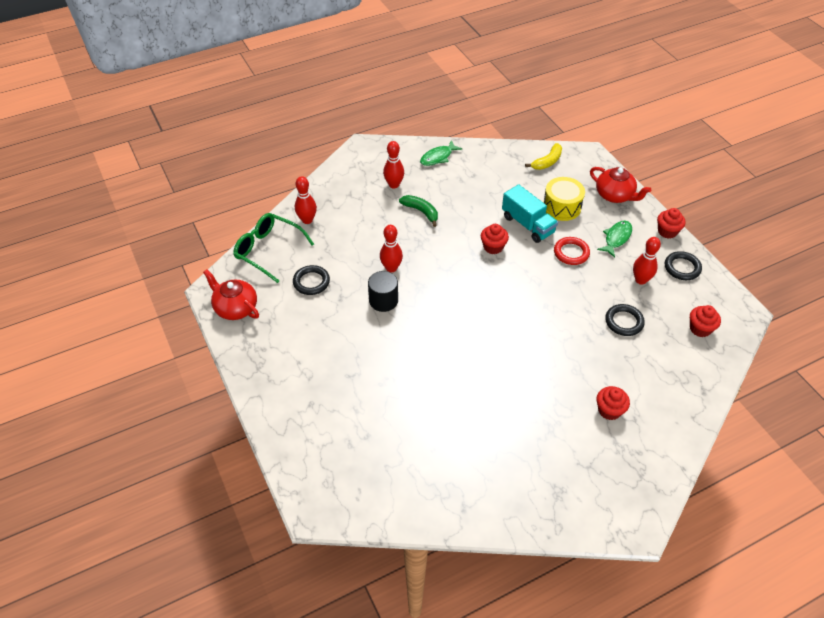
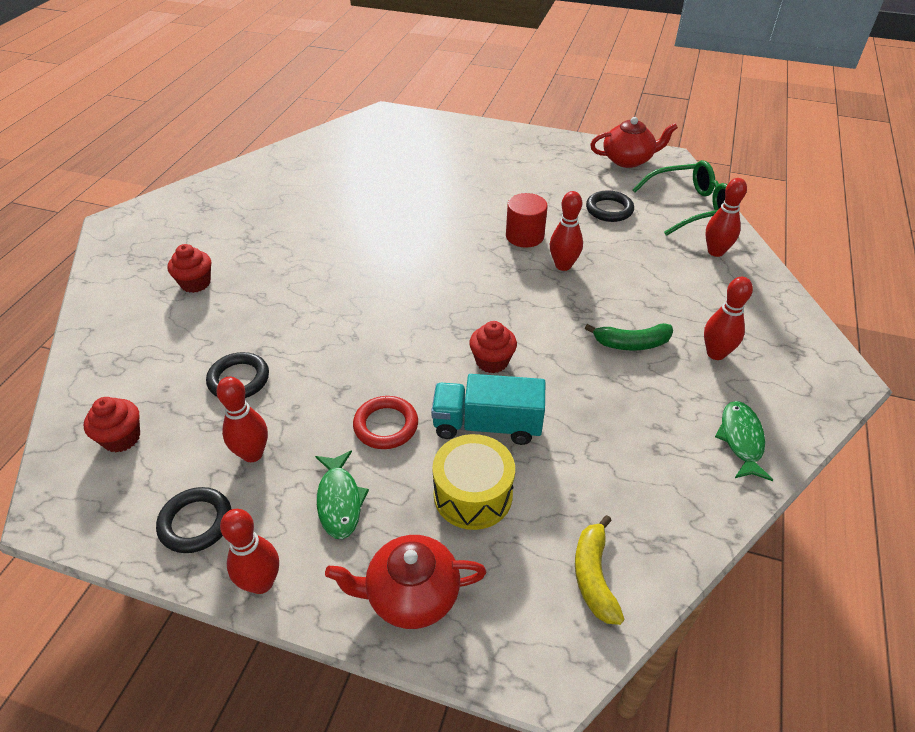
camera: 135 degrees right, 5 degrees down
(383, 300) = (524, 236): black cylinder -> red cylinder
(667, 231) = (261, 583): red cupcake -> red bowling pin

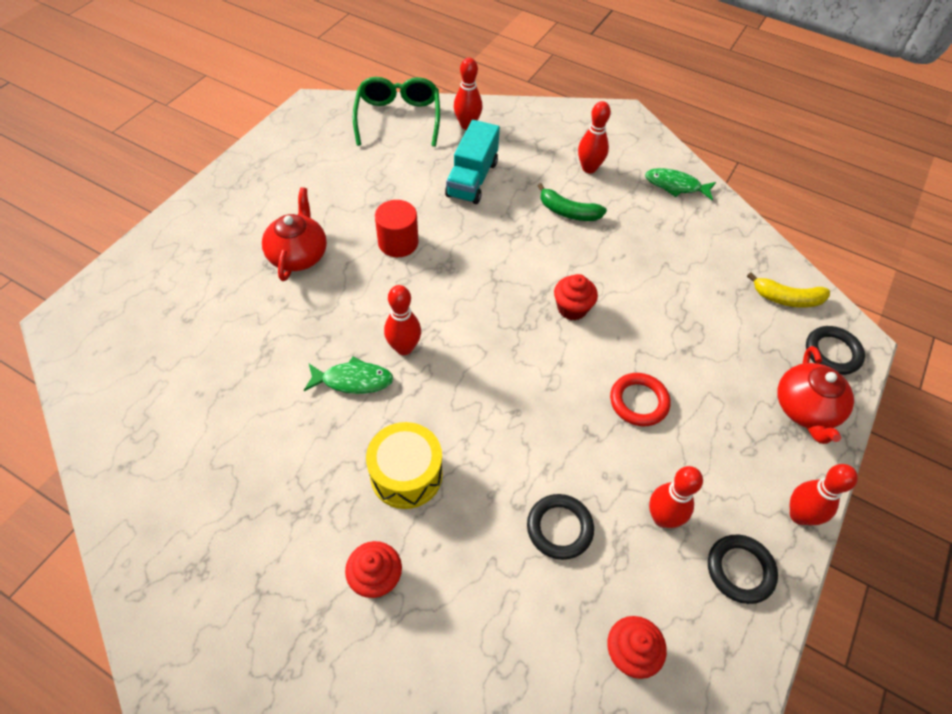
camera: 80 degrees left, 10 degrees up
(339, 501) = (719, 448): green fish -> green fish (353, 380)
(473, 495) = (717, 353): yellow drum -> yellow drum (406, 474)
(487, 425) = (646, 328): turquoise truck -> turquoise truck (472, 179)
(563, 265) = (454, 226): red bowling pin -> red bowling pin (404, 348)
(609, 209) = (379, 171): black ring -> black ring (832, 353)
(628, 160) = (301, 132): red teapot -> red teapot (298, 255)
(631, 343) = (568, 212): green banana -> green banana turned 105 degrees clockwise

